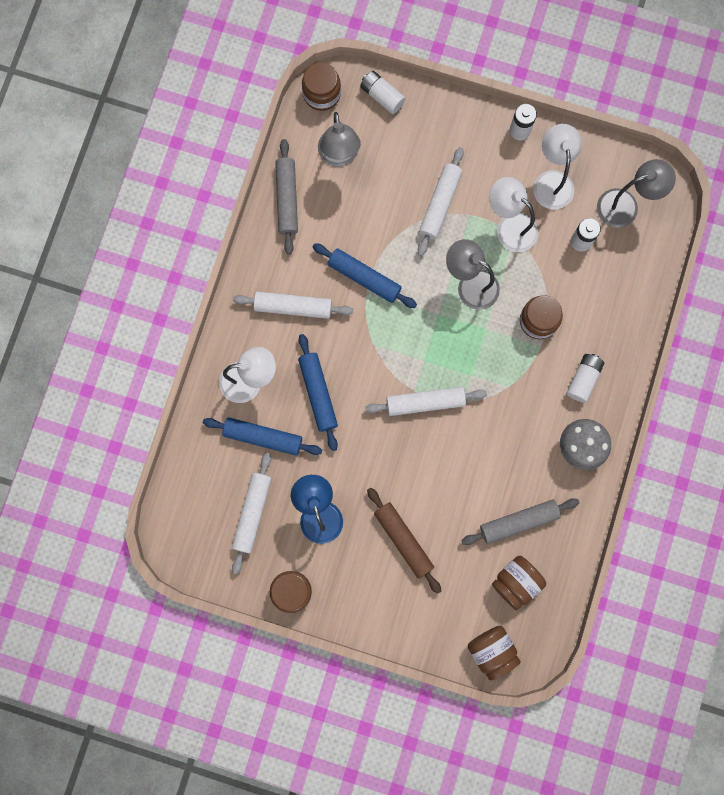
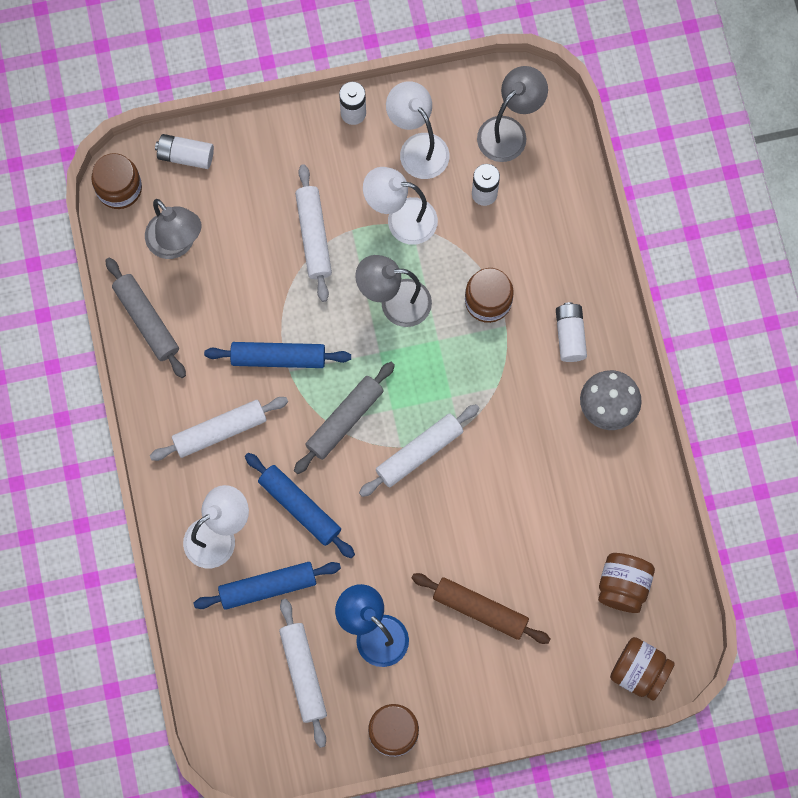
camera: 30 degrees left, 5 degrees down
(518, 522) = (589, 521): grey rolling pin -> grey rolling pin (344, 420)

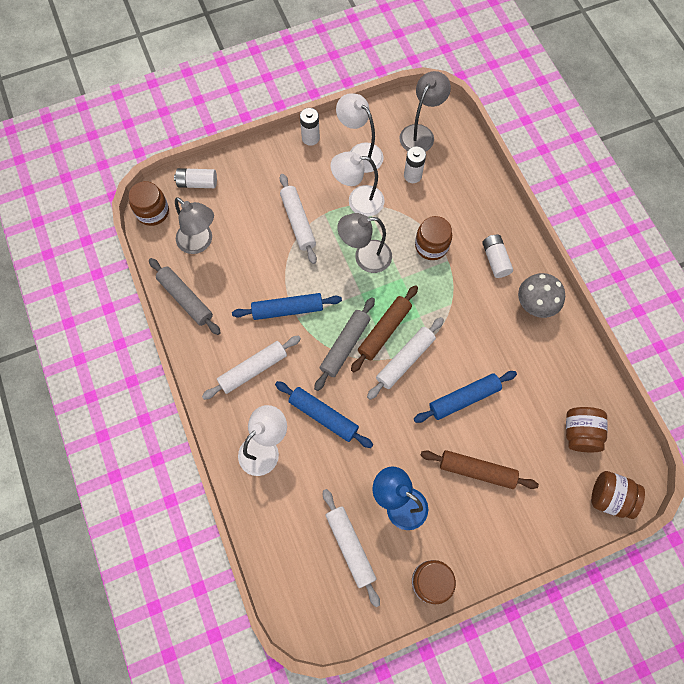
camera: 10 degrees left, 5 degrees down
(268, 587) = (310, 482): blue rolling pin -> blue rolling pin (464, 398)
(400, 408) = (384, 331): none -> brown rolling pin

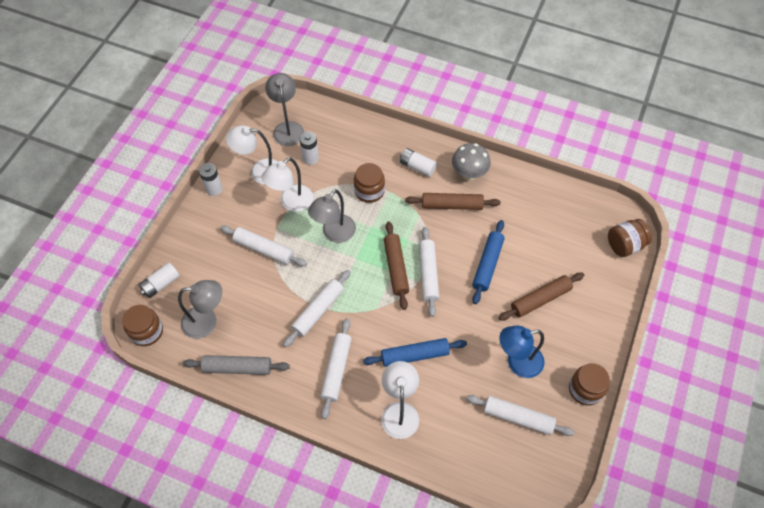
camera: 45 degrees left, 10 degrees down
(287, 309) = (318, 311): blue rolling pin -> white rolling pin
(345, 346) = (381, 299): grey rolling pin -> none
(489, 319) = (452, 205): none -> brown rolling pin
(580, 433) = (571, 224): brown jar -> none

